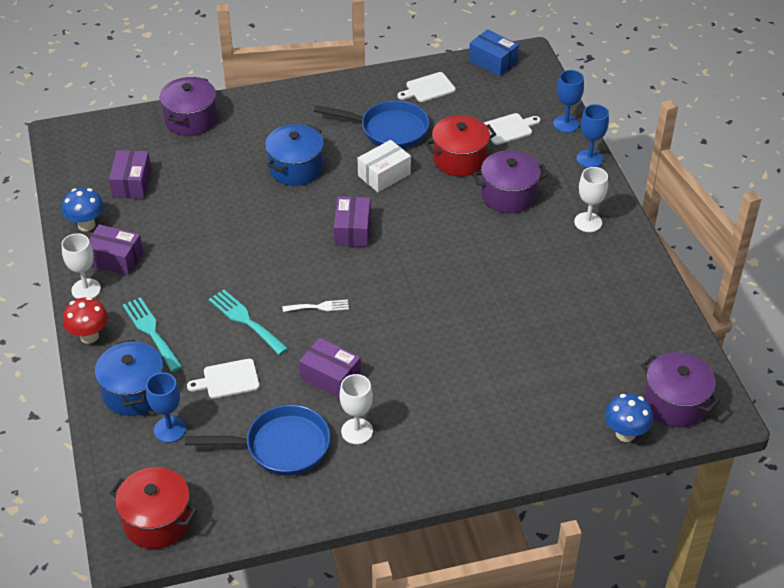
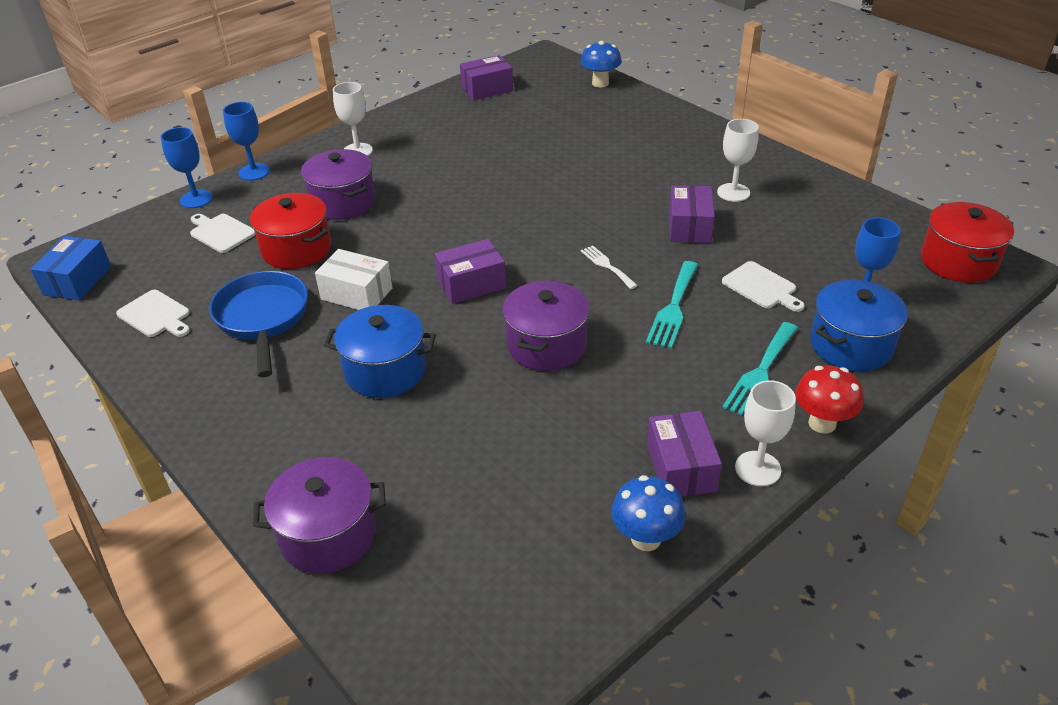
camera: 115 degrees left, 5 degrees down
(132, 183) = (521, 532): purple box -> purple box (487, 89)
(281, 446) = (797, 225): blue pan -> none
(675, 403) = (549, 72): purple pot -> purple pot (546, 345)

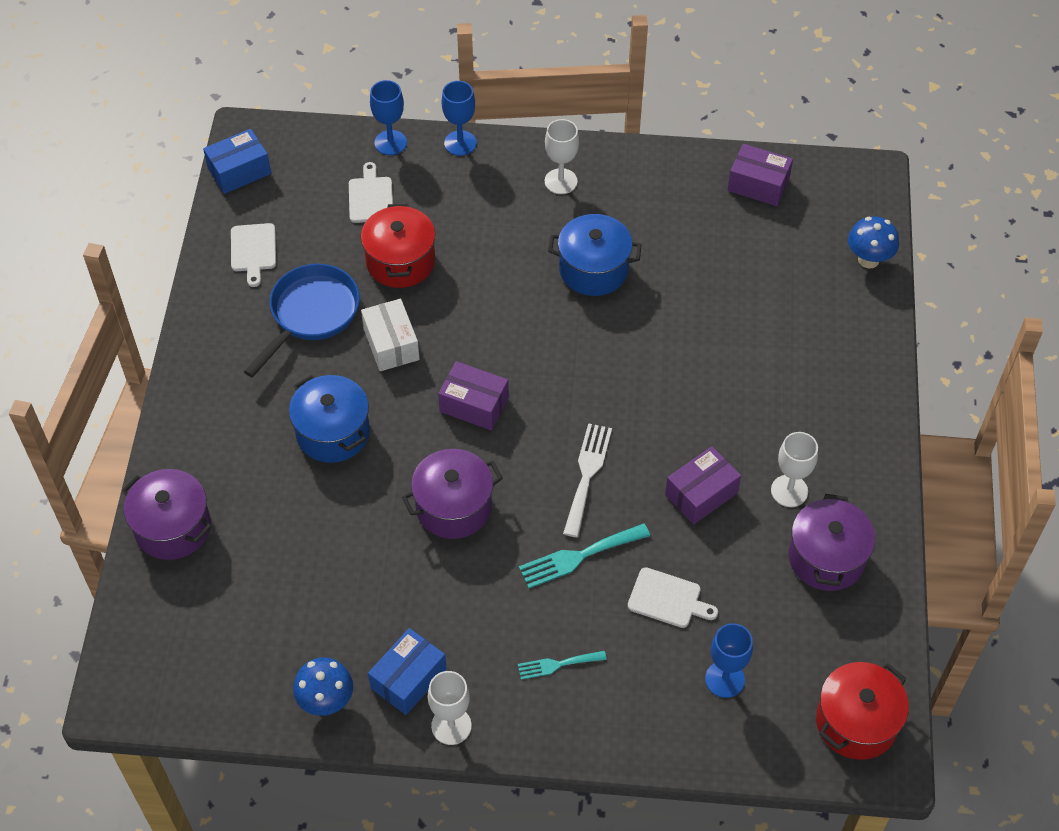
camera: 45 degrees right, 15 degrees up
(343, 202) = (484, 236): purple pot -> purple pot (826, 558)
(607, 266) = (587, 474): white fork -> white fork, size x1.59
(681, 468) = (408, 679): purple box -> blue box
(761, 287) = (668, 599): white cutting board -> white cutting board turned 75 degrees counterclockwise
(761, 373) = (557, 664): turquoise fork -> turquoise fork, size x0.63
(822, 423) = (537, 738): red mushroom -> none
(851, 345) = (652, 705): blue pot -> blue pot (593, 269)

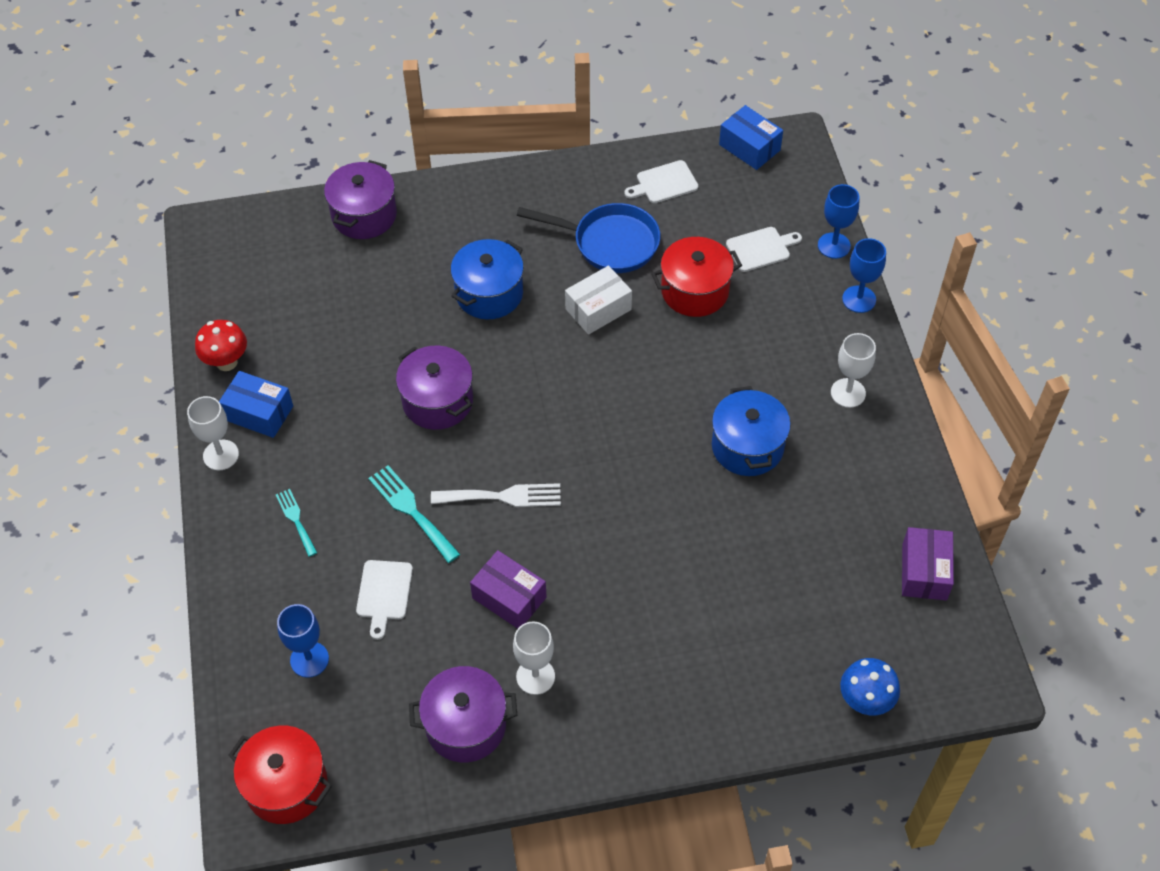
camera: 75 degrees right, 0 degrees up
(326, 701) = (226, 362): blue mushroom -> red mushroom
(474, 405) = (552, 389): purple box -> none

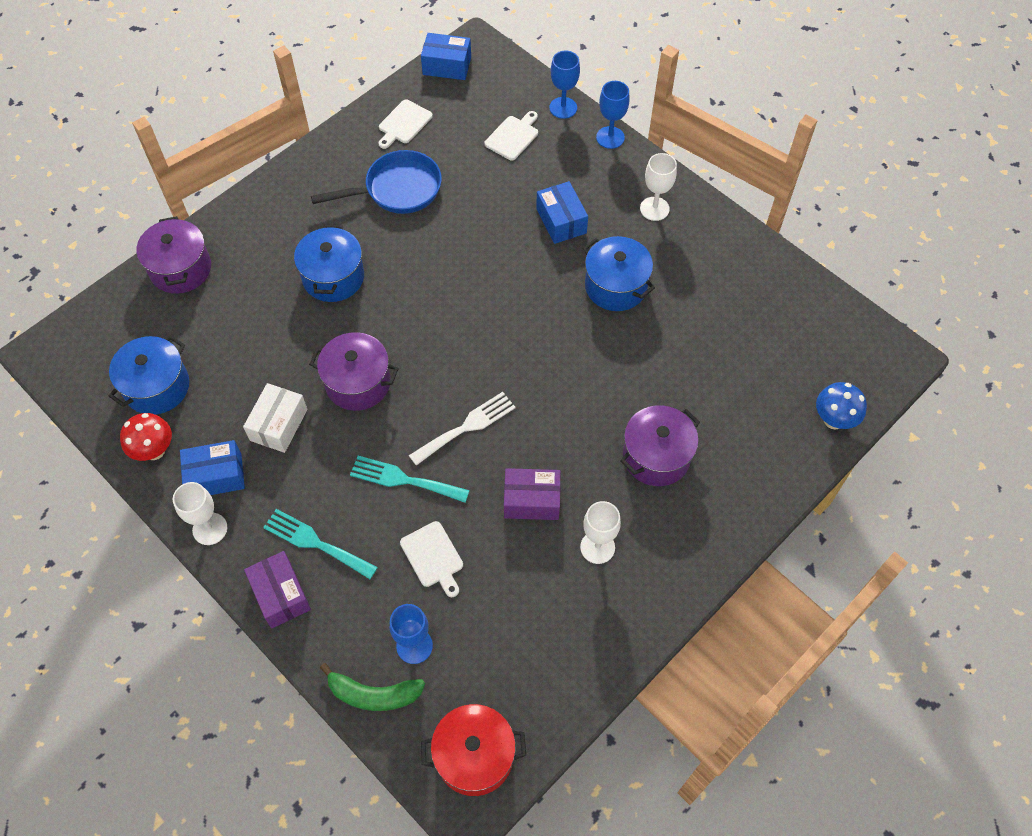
camera: 35 degrees left, 5 degrees up
(245, 678) = (373, 694): none -> green banana
(268, 308) = (157, 387): none -> blue pot
(296, 520) = (315, 543): turquoise fork -> turquoise fork, size x1.59
(466, 725) = (575, 617): purple pot -> purple pot (656, 456)
(598, 309) = (428, 244): white box -> white box (278, 425)
(695, 291) = (489, 192): red pot -> none
(743, 355) = (561, 221): none -> blue box
(924, 572) = (801, 306): purple box -> purple box (280, 595)

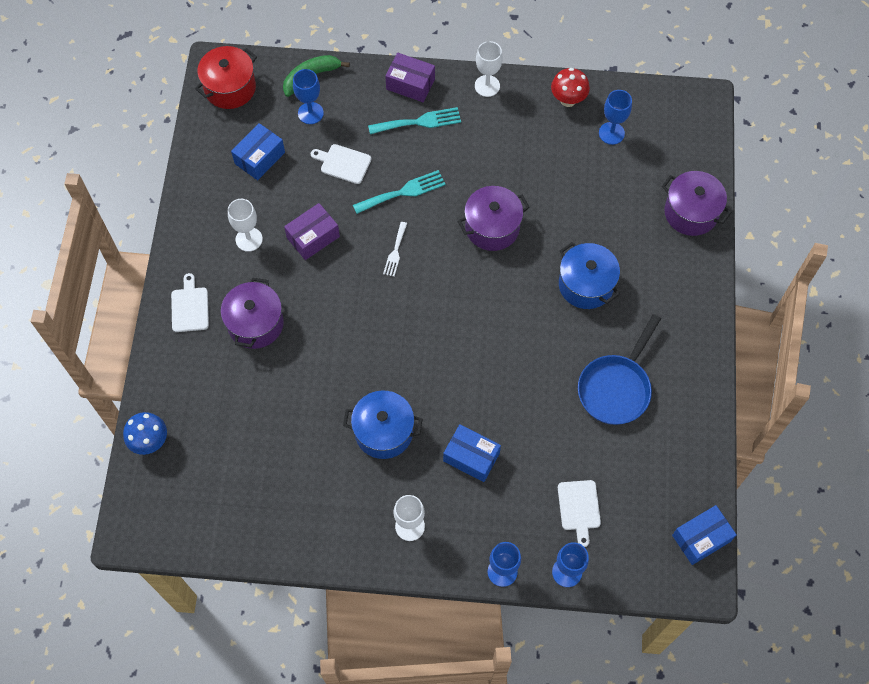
camera: 140 degrees right, 5 degrees up
(157, 387) = (611, 133): blue pot -> blue goblet
(216, 476) = (516, 113): blue box -> blue box (259, 158)
(278, 425) = (513, 167): white box -> none
(404, 124) = (673, 451): white cutting board -> white cutting board (190, 307)
(466, 427) = (395, 252): white fork -> white fork, size x0.63

